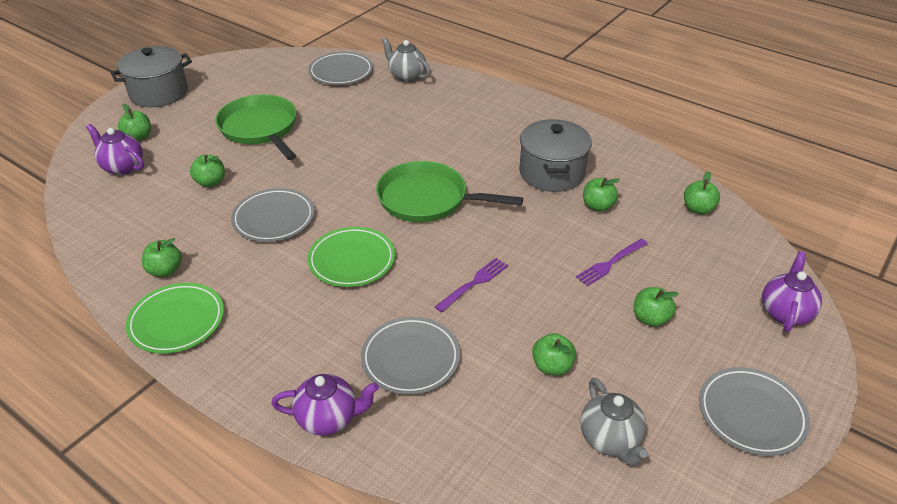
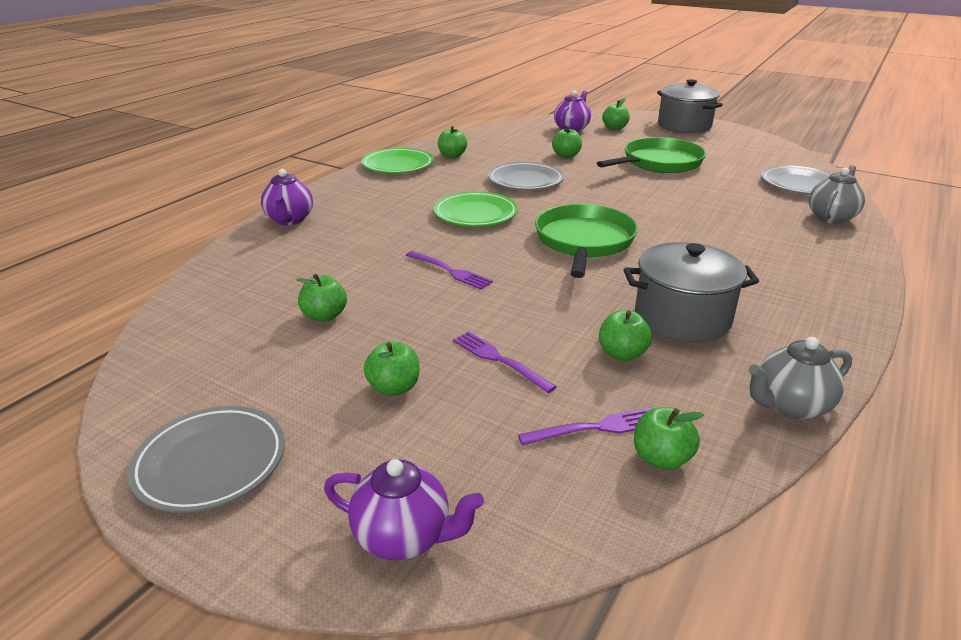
camera: 85 degrees right, 10 degrees down
(410, 359) = (347, 246): grey plate -> none
(610, 440) = (216, 349): grey teapot -> grey teapot (790, 406)
(676, 228) = (596, 428): none -> purple fork

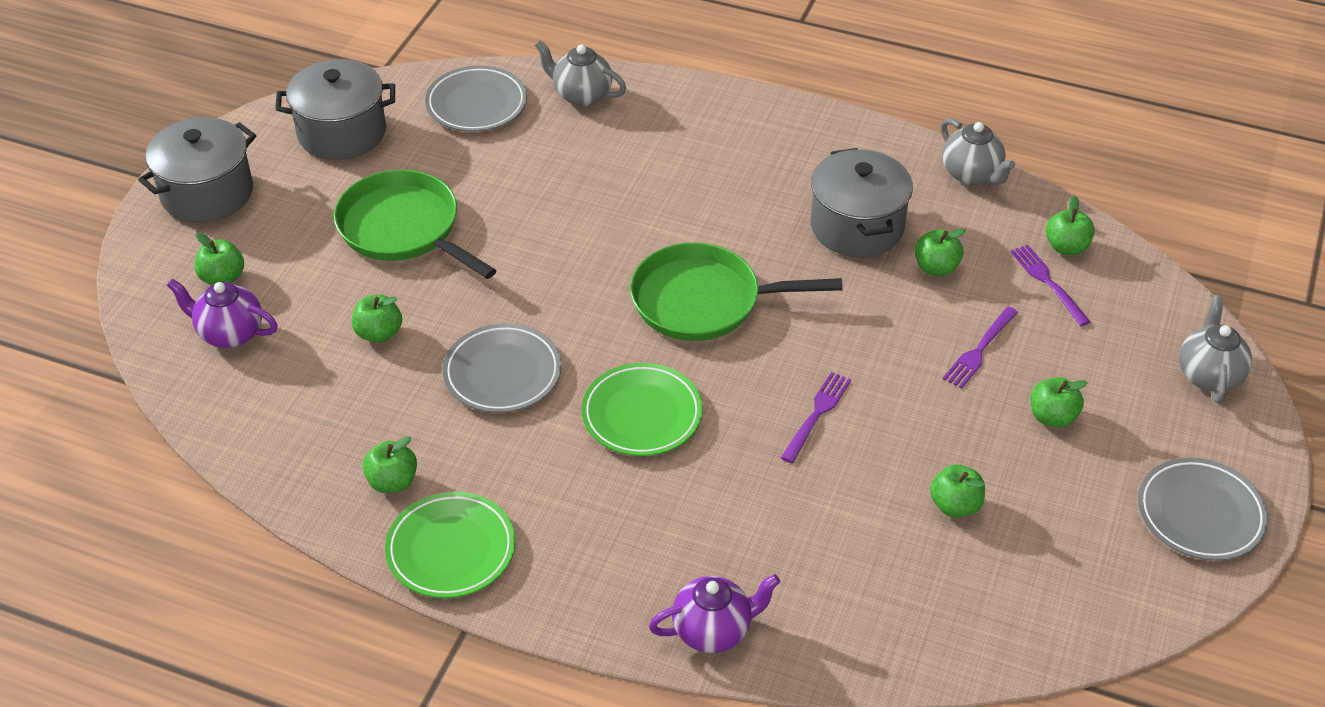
camera: 100 degrees left, 15 degrees up
(404, 537) = (1208, 375): purple teapot -> grey teapot
(750, 151) = (342, 132): none -> grey pot

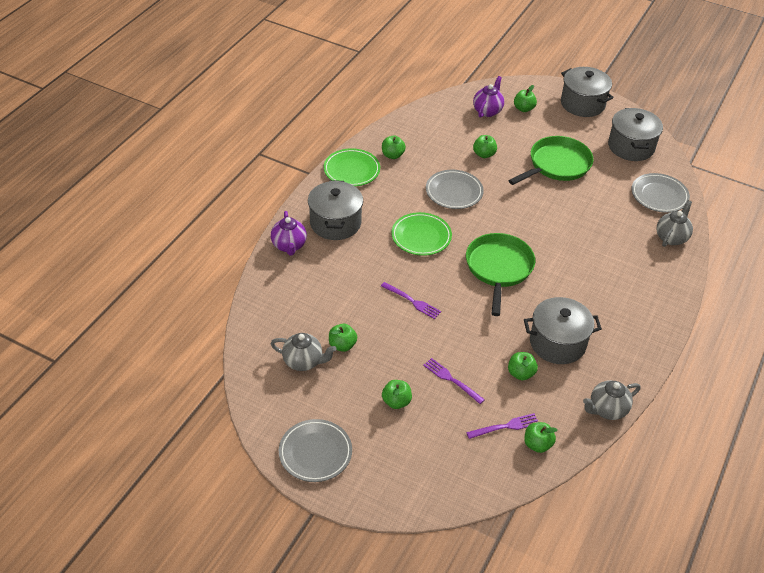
camera: 95 degrees right, 0 degrees up
(627, 558) = (335, 223): none -> grey pot
(1208, 375) = (419, 490): grey teapot -> grey teapot (303, 362)

